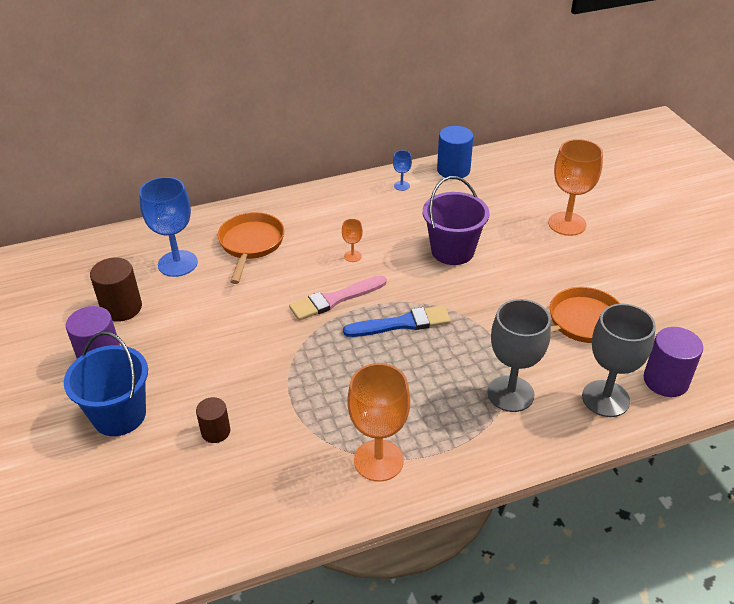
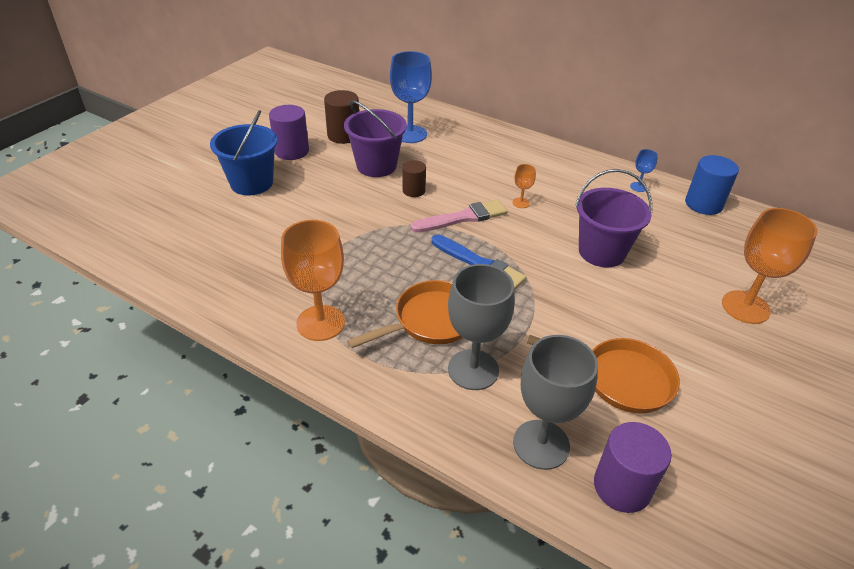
camera: 50 degrees right, 0 degrees up
(200, 312) = (376, 166): none -> purple bucket
(215, 431) = (275, 229): brown cylinder -> brown cylinder (414, 190)
(251, 244) = (468, 152): orange pan -> orange pan (431, 320)
(335, 299) = (463, 218): pink brush -> pink brush turned 135 degrees clockwise

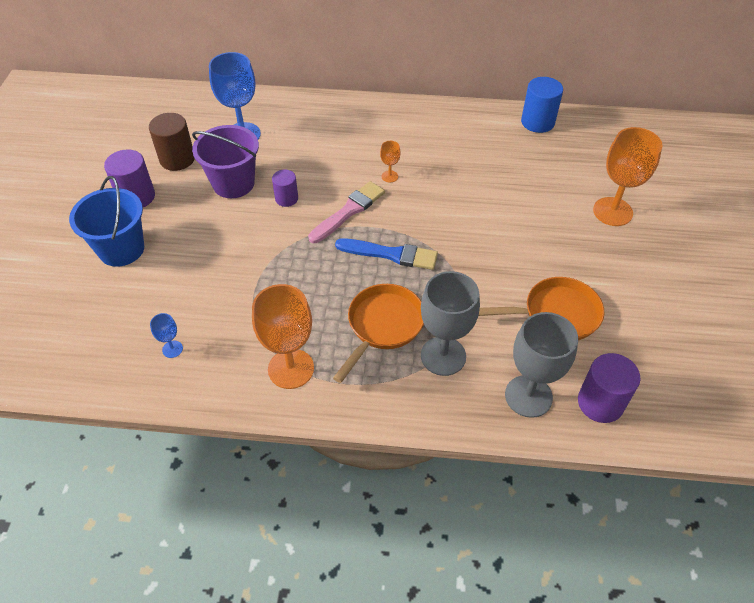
camera: 25 degrees left, 10 degrees up
(414, 190) = (286, 198): brown cylinder -> purple cylinder
(601, 252) = (482, 202): purple bucket -> none
(638, 187) = (478, 123): blue goblet -> blue goblet (172, 349)

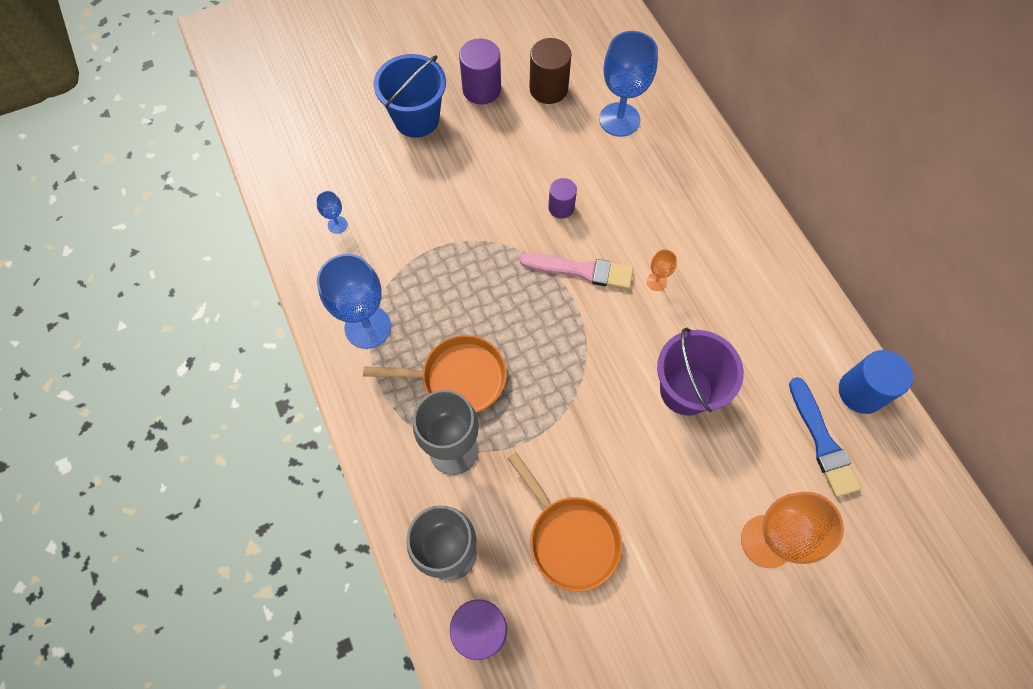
camera: 60 degrees right, 15 degrees up
(233, 183) = (550, 152): purple bucket -> purple bucket (686, 390)
(291, 368) = (368, 327): orange goblet -> blue goblet
(391, 254) = (550, 339): blue brush -> blue brush (822, 441)

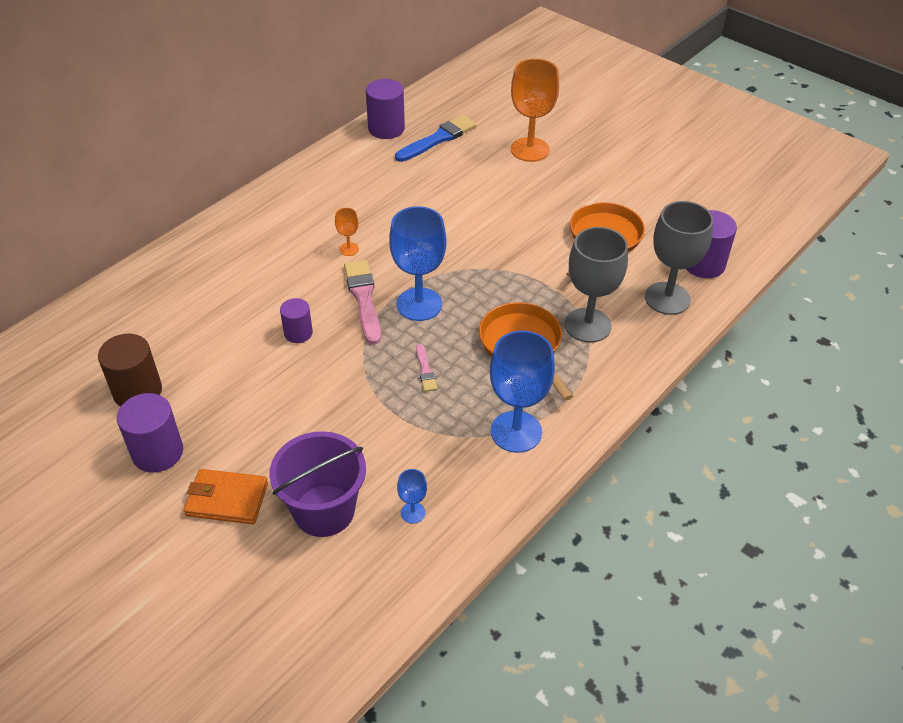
camera: 115 degrees left, 20 degrees down
(416, 119) = (227, 499): blue bucket -> orange wallet
(469, 286) = (425, 370): none -> pink brush
(619, 119) = (164, 322): blue goblet -> blue goblet (419, 304)
(686, 390) = (441, 210): purple bucket -> purple bucket (324, 510)
(861, 392) = (386, 128): blue cylinder -> purple cylinder

